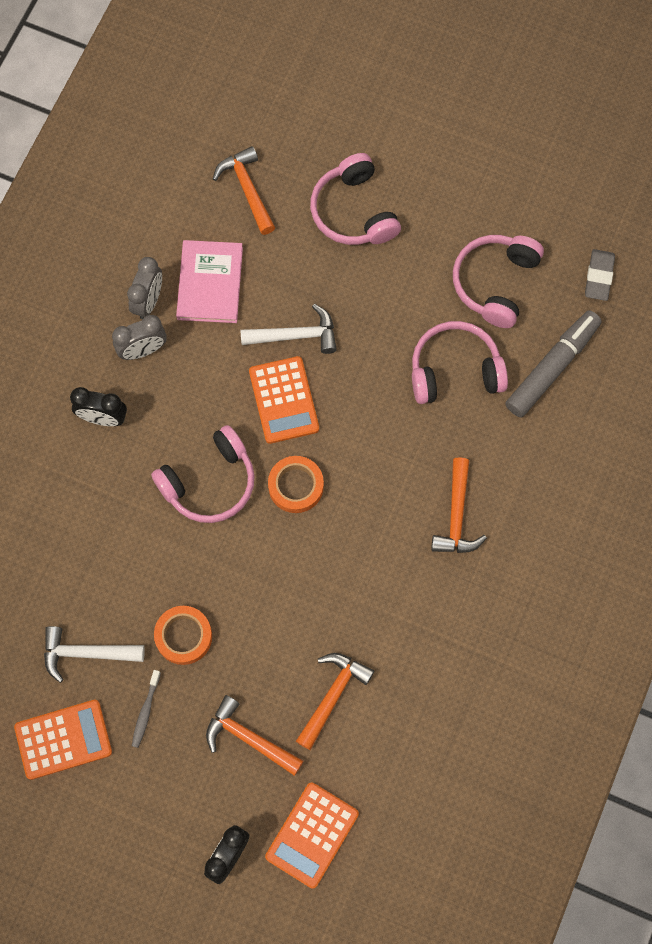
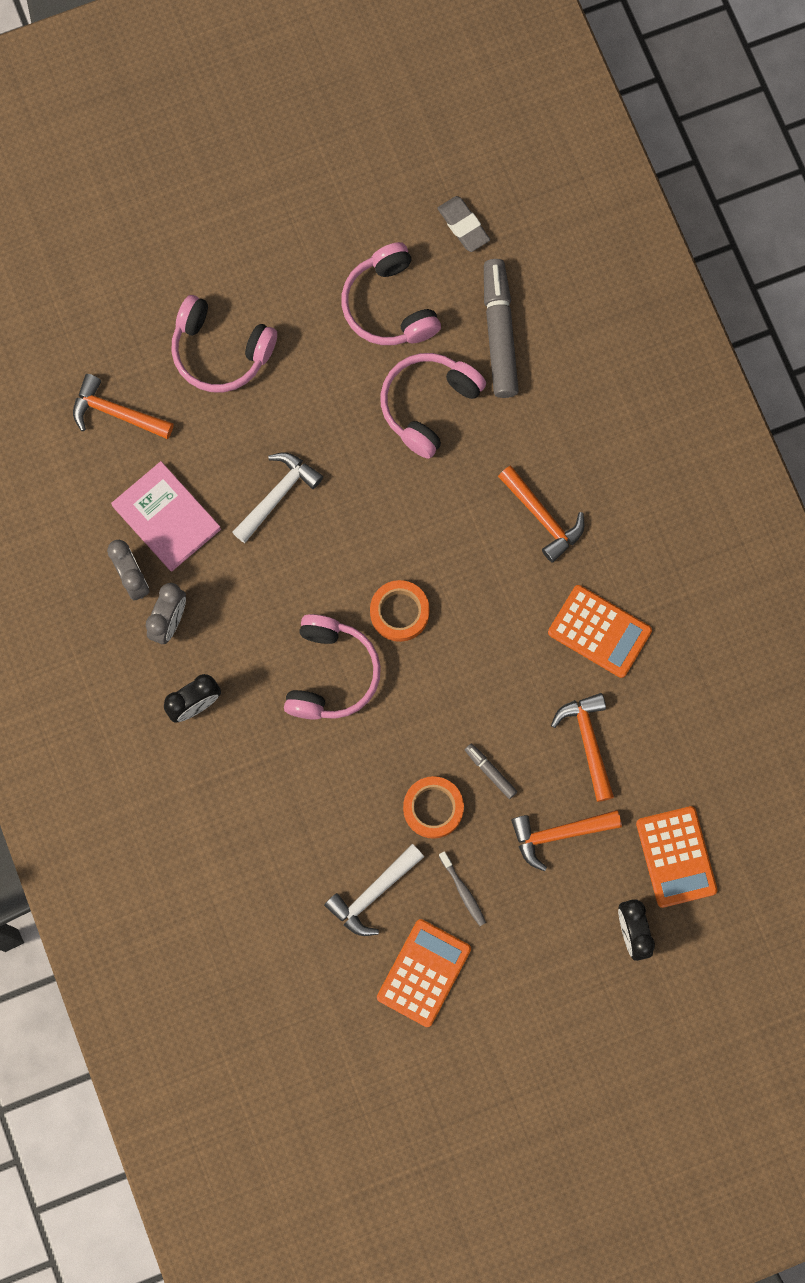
camera: 45 degrees left, 5 degrees up
(246, 650) = (490, 772): none -> grey marker
(284, 400) = (321, 555): orange calculator -> orange calculator (599, 631)

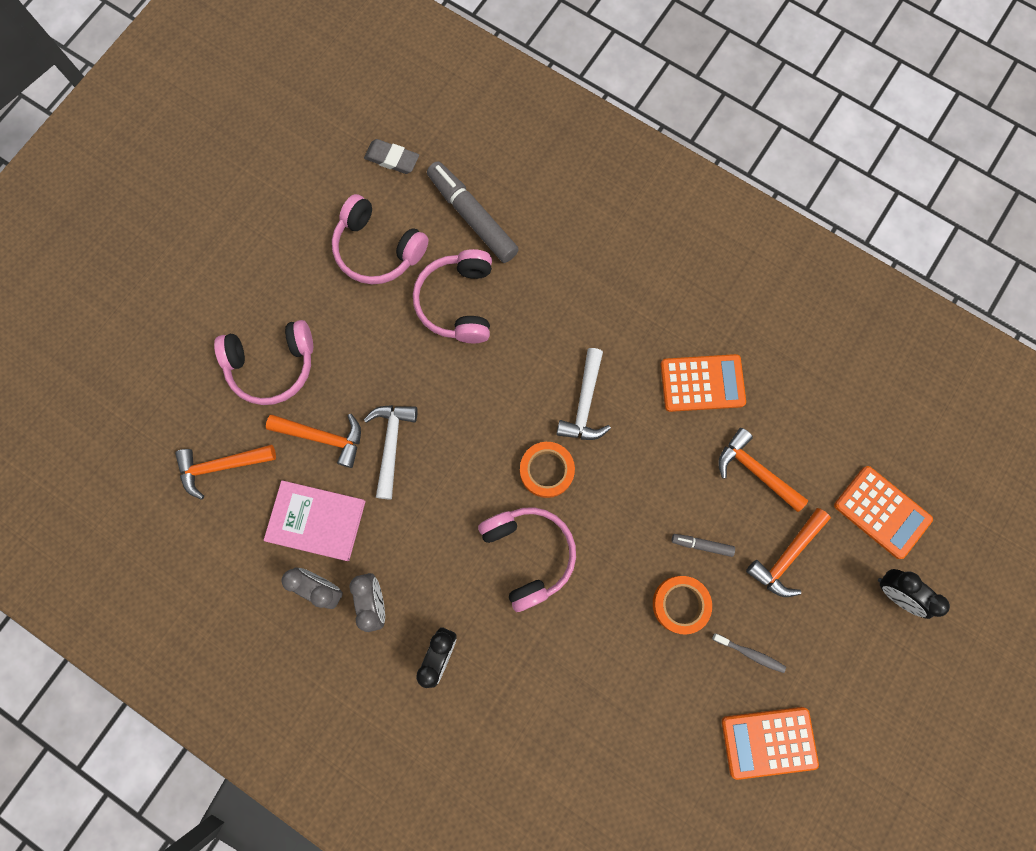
camera: 35 degrees left, 0 degrees up
(373, 894) = (684, 706): white hammer -> white hammer (584, 404)
(424, 973) = (768, 742): orange calculator -> orange calculator turned 90 degrees counterclockwise
(543, 518) = (600, 328): orange hammer -> orange hammer (323, 437)

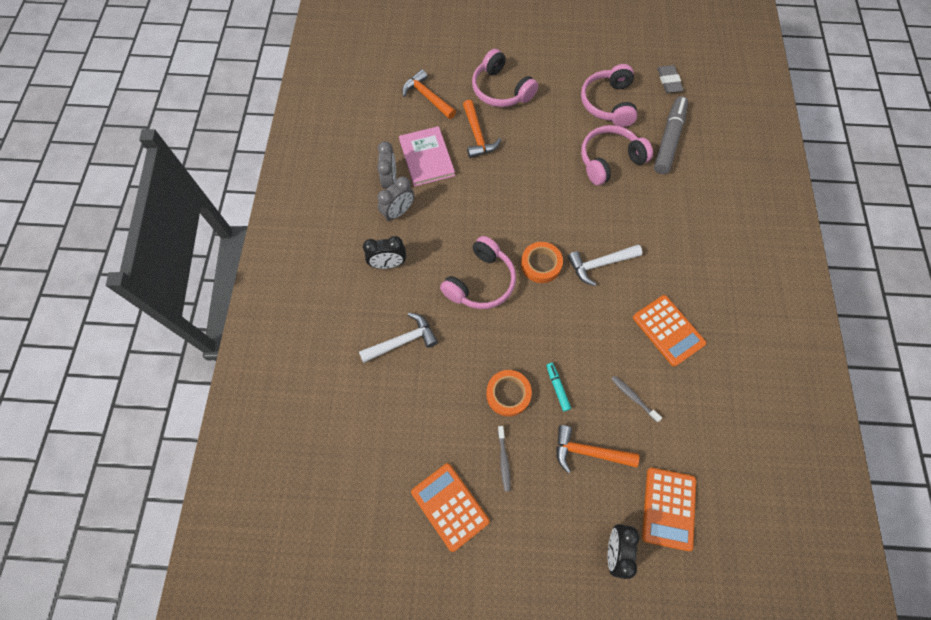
camera: 60 degrees right, 10 degrees down
(391, 444) = (497, 171): white hammer -> white hammer (403, 341)
(702, 545) = (557, 388): grey marker -> turquoise marker
(755, 470) = (633, 397): orange hammer -> grey toothbrush

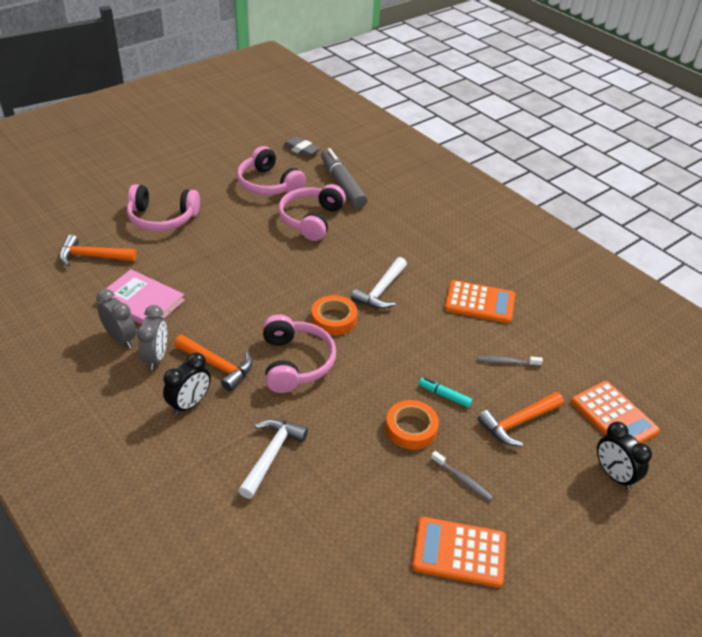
camera: 45 degrees left, 25 degrees down
(477, 136) = (175, 260): orange hammer -> orange hammer (217, 366)

